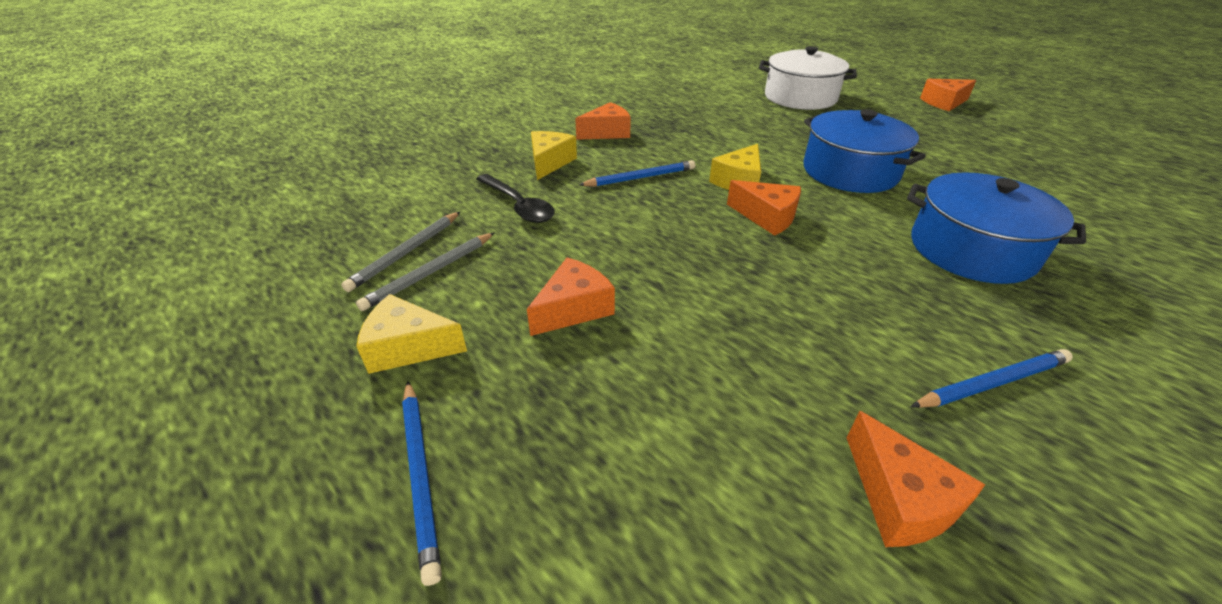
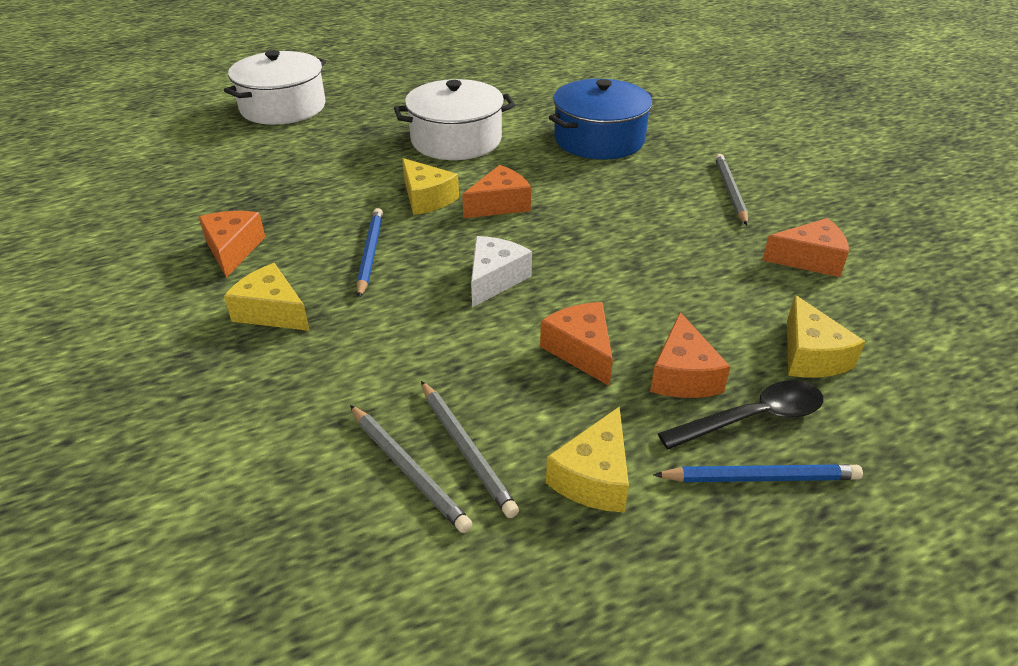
camera: 70 degrees left, 0 degrees up
(519, 206) = (363, 356): black spoon -> black spoon (753, 418)
(648, 239) = (494, 279): none -> white cheese
(659, 514) = (810, 355): none -> yellow cheese
(850, 172) = (456, 140): blue pot -> white pot
(944, 103) = (374, 52): orange cheese -> orange cheese (683, 375)
(992, 383) = (730, 191): blue pencil -> grey pencil

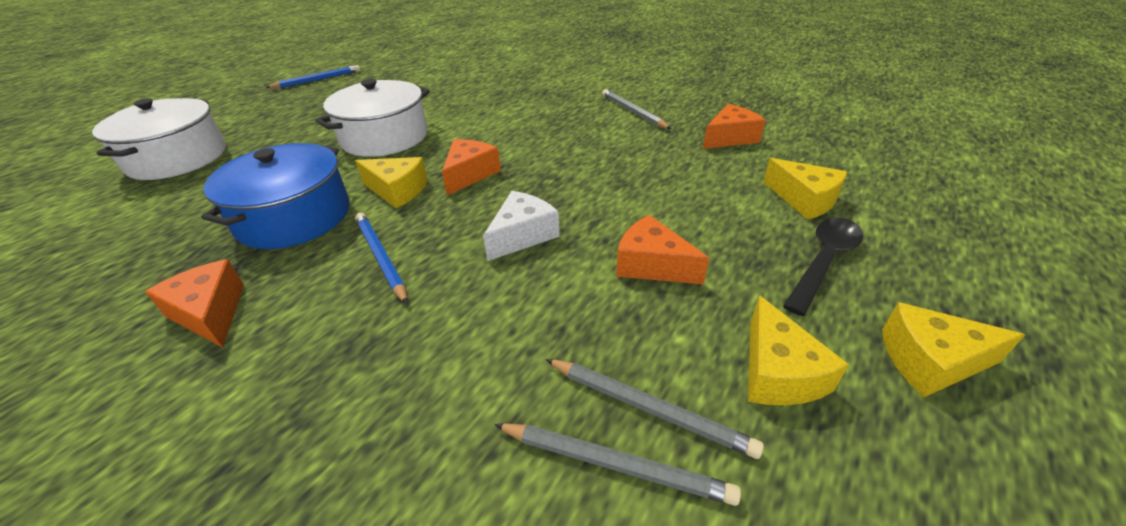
camera: 30 degrees left, 0 degrees up
(272, 312) = (312, 361): yellow cheese -> yellow cheese (930, 361)
(494, 279) = (522, 235): white cheese -> white cheese turned 45 degrees clockwise
(599, 139) = (505, 105): blue pot -> blue pot (294, 217)
(683, 375) = (744, 250): orange cheese -> none
(760, 478) = (882, 305): blue pencil -> blue pencil (317, 80)

